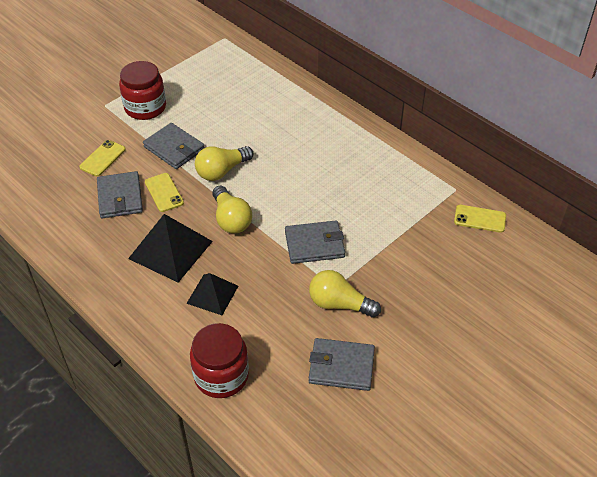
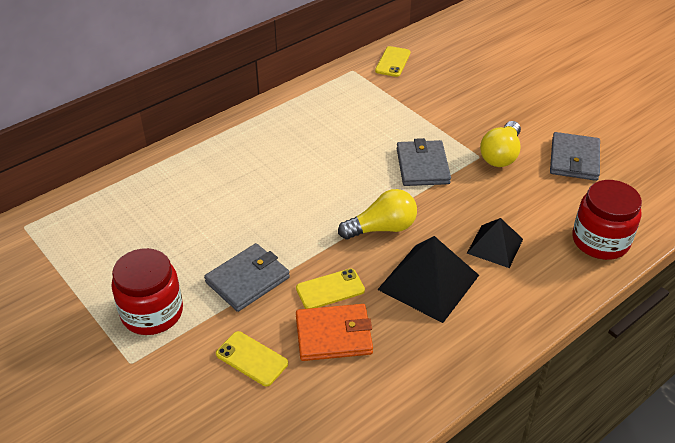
camera: 85 degrees left, 5 degrees down
(120, 197) = (333, 335): grey wallet -> orange wallet
(222, 171) = (299, 234): yellow light bulb -> none

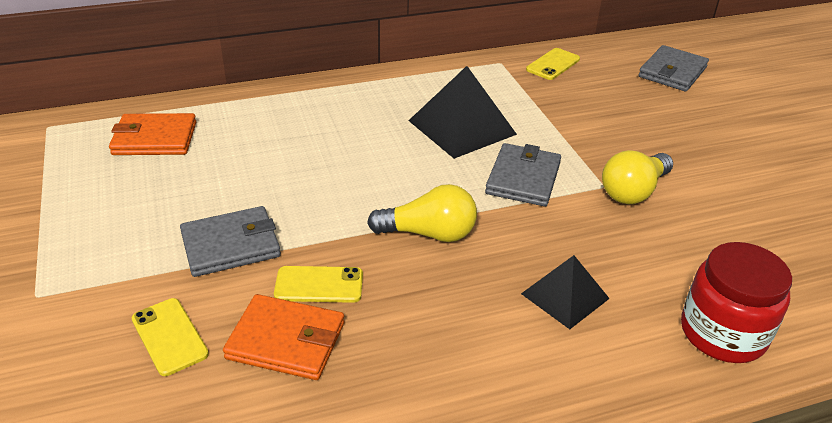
camera: 20 degrees right, 5 degrees down
(124, 211) = (155, 138): none -> orange wallet
(152, 312) = (101, 249): red jar -> none
(428, 282) = (449, 314): black pyramid -> black pyramid (462, 127)
(574, 159) = (734, 221): grey wallet -> grey wallet (672, 72)

